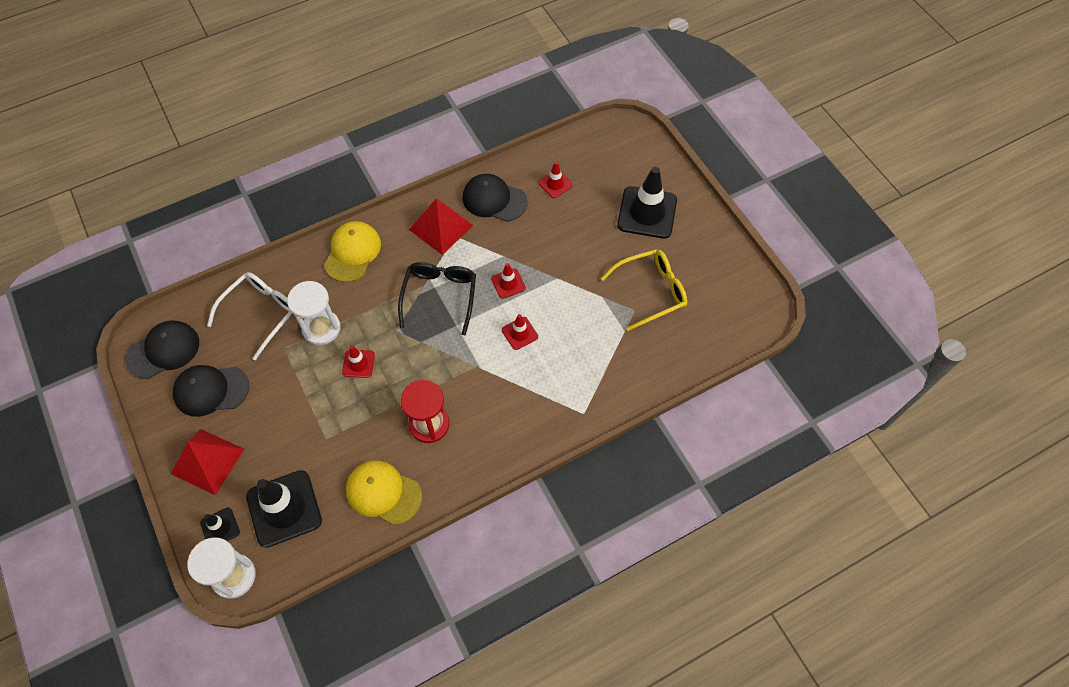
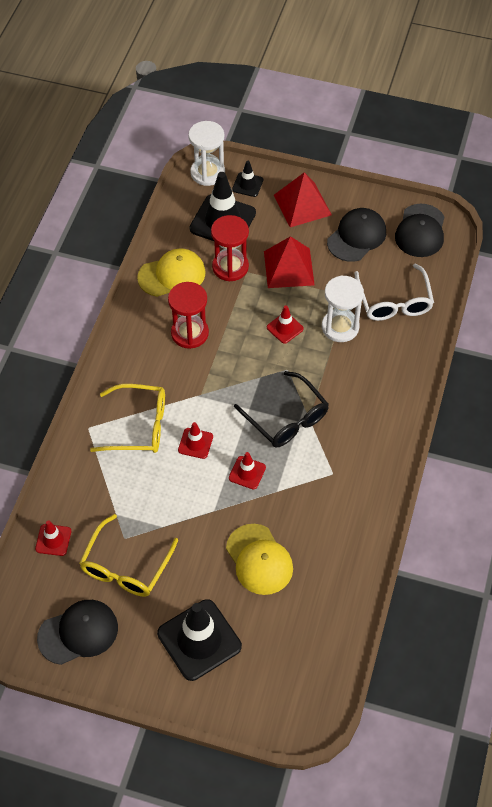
camera: 135 degrees right, 5 degrees down
(332, 455) = (230, 267): none -> red hourglass
(352, 252) = (391, 393): yellow cap -> yellow cap (259, 560)
(441, 227) = (353, 470): red pyramid -> red pyramid (289, 268)
(494, 200) = (341, 532): black cap -> black cap (78, 633)
(546, 382) = (138, 426): none -> yellow glasses
(555, 184) = (308, 595): red traffic cone -> red traffic cone (53, 540)

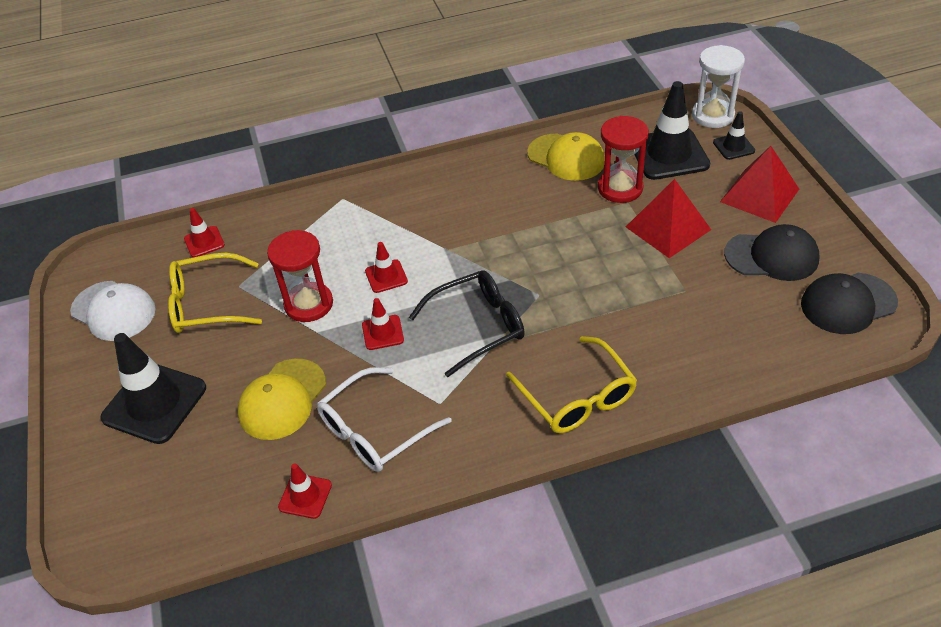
camera: 60 degrees right, 10 degrees down
(78, 633) = (113, 311): black cap -> white cap
(138, 426) = (372, 228): yellow glasses -> yellow glasses (576, 396)
(189, 333) = (511, 204): red hourglass -> red hourglass (309, 304)
(285, 328) = (589, 265): red traffic cone -> red traffic cone (305, 496)
(286, 418) = (477, 327): black glasses -> black glasses turned 135 degrees counterclockwise
(340, 327) = (637, 307): white hourglass -> none
(393, 301) = (723, 332): white glasses -> white glasses (375, 430)

